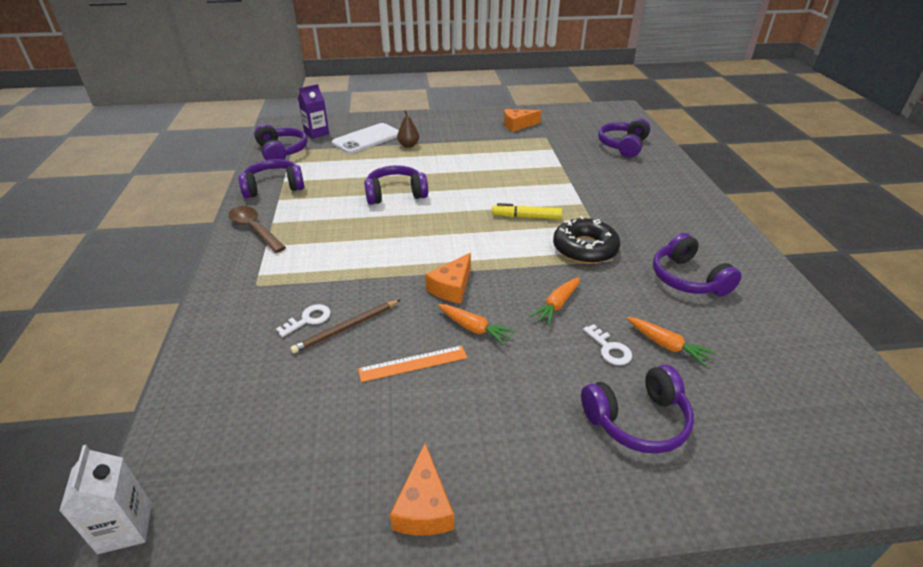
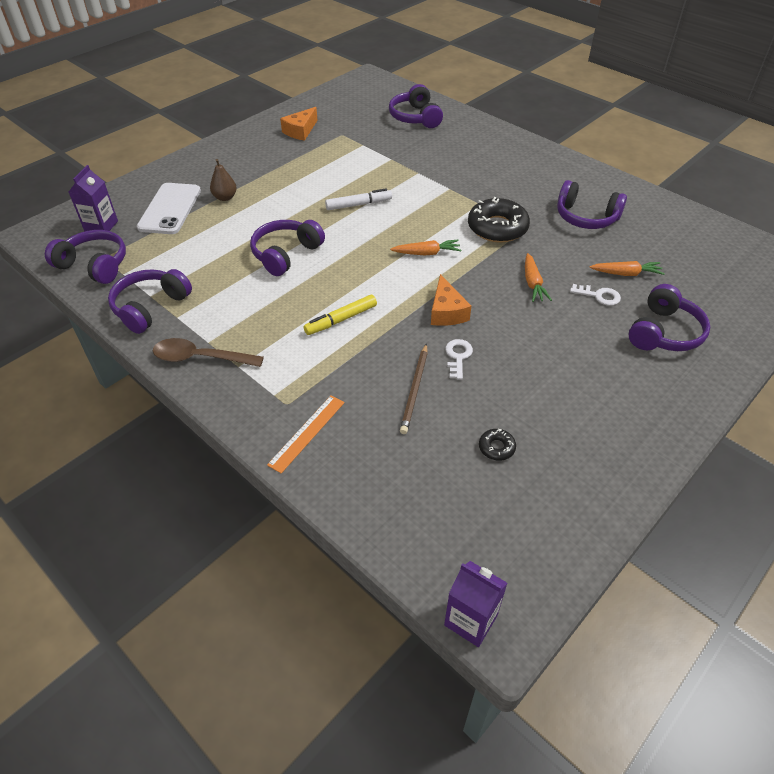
camera: 40 degrees left, 10 degrees up
(125, 528) = (470, 620): white carton -> purple carton
(308, 319) = (376, 402): white key -> white key (458, 356)
(340, 411) = (496, 447): none -> black donut
(413, 363) = (497, 384): orange ruler -> orange ruler (307, 433)
(424, 506) = (622, 463): orange cheese -> none
(474, 328) = (503, 333): orange carrot -> orange carrot (427, 253)
(492, 185) = (358, 205): none -> white marker
(526, 217) = (423, 221): yellow marker -> yellow marker (341, 319)

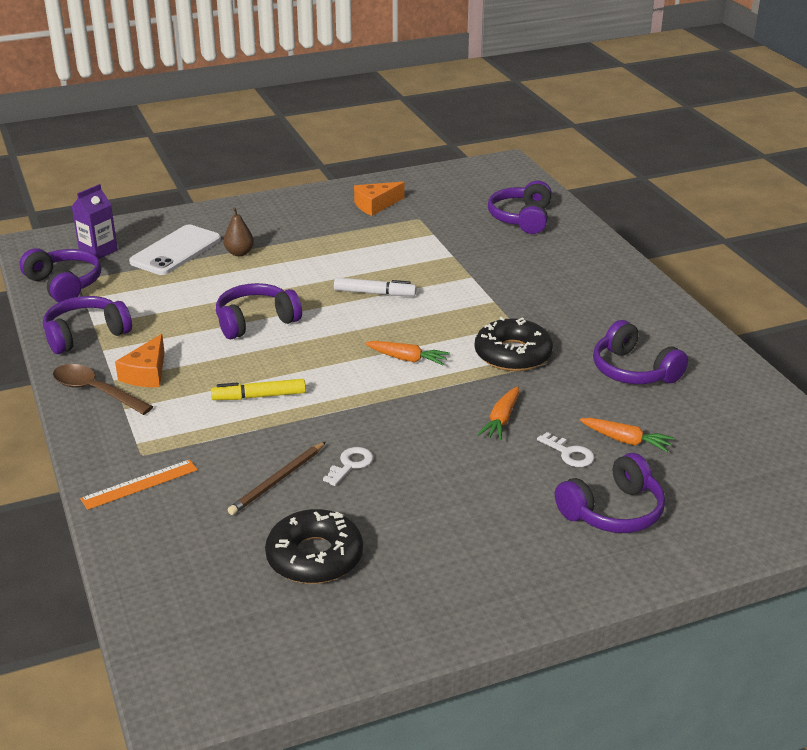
camera: 25 degrees right, 15 degrees down
(446, 311) = (377, 420): orange cheese -> orange cheese (147, 373)
(470, 620) = (155, 686): purple carton -> none
(496, 447) = (314, 557): black donut -> black donut, size x2.23

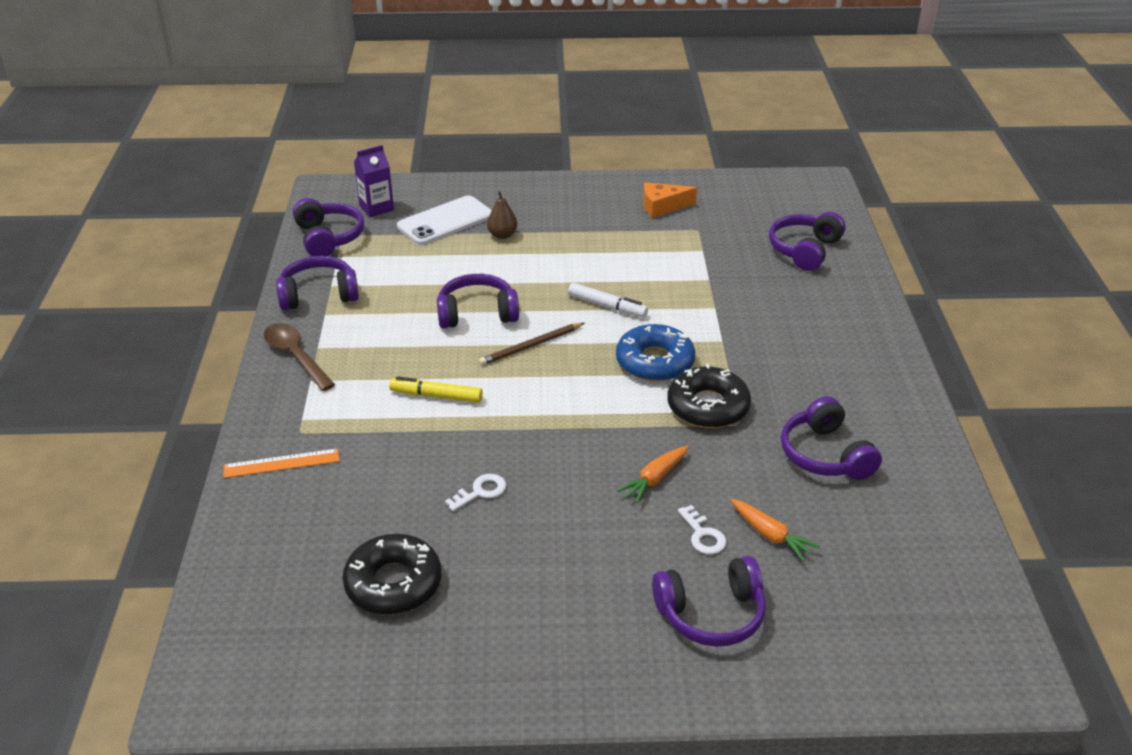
camera: 20 degrees right, 5 degrees up
(147, 373) = (349, 348): orange cheese -> none
(277, 481) = (404, 491): brown pencil -> brown pencil (531, 346)
(407, 359) = (599, 387): orange carrot -> none
(445, 329) = (655, 362): none -> blue donut

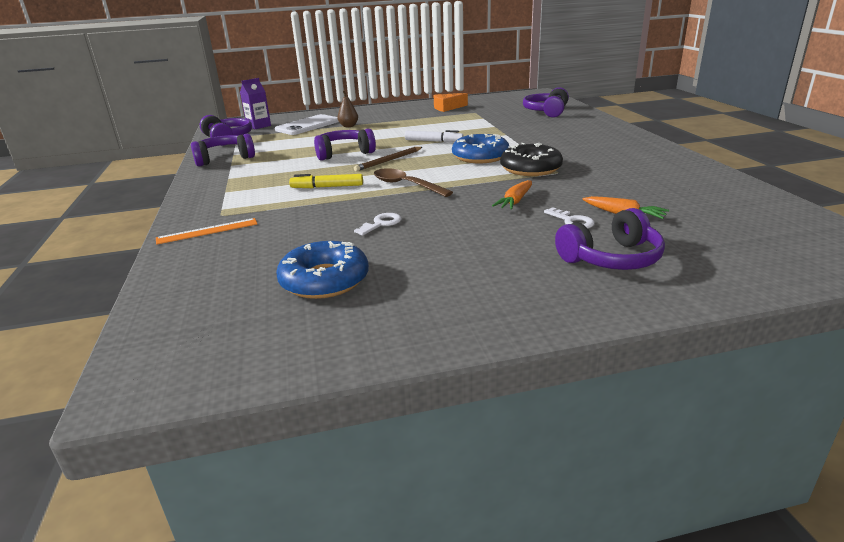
camera: 10 degrees left, 10 degrees down
(295, 356) = (211, 183): brown spoon -> brown spoon (406, 185)
(393, 583) = (324, 280): black donut -> blue donut
(825, 455) = (629, 177): purple headphones -> none

